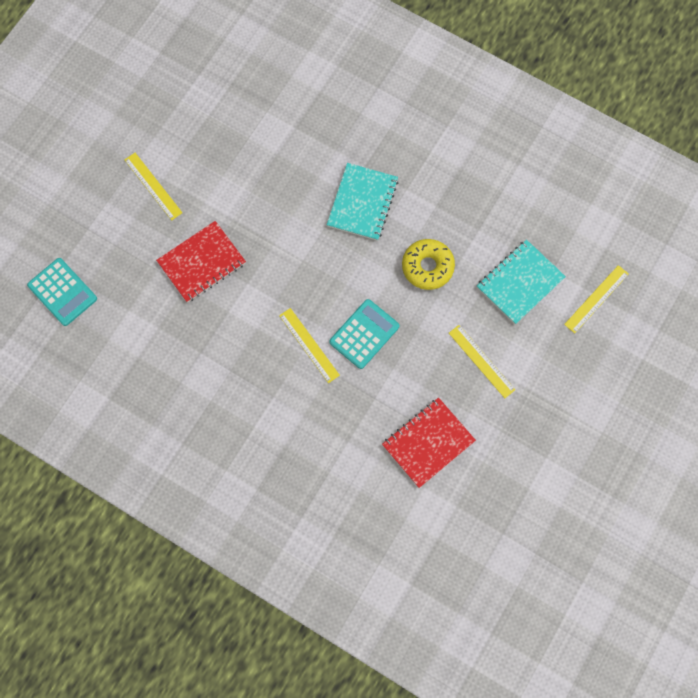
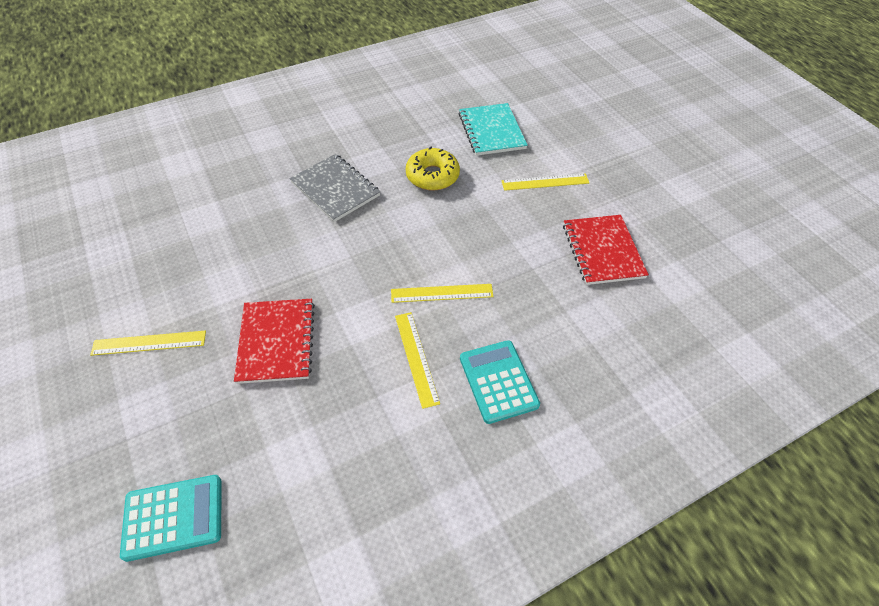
camera: 60 degrees left, 20 degrees down
(362, 203) = (335, 189): turquoise notebook -> grey notebook
(364, 334) = (462, 246): turquoise calculator -> turquoise calculator (498, 381)
(596, 299) = (537, 99): yellow ruler -> yellow ruler (416, 358)

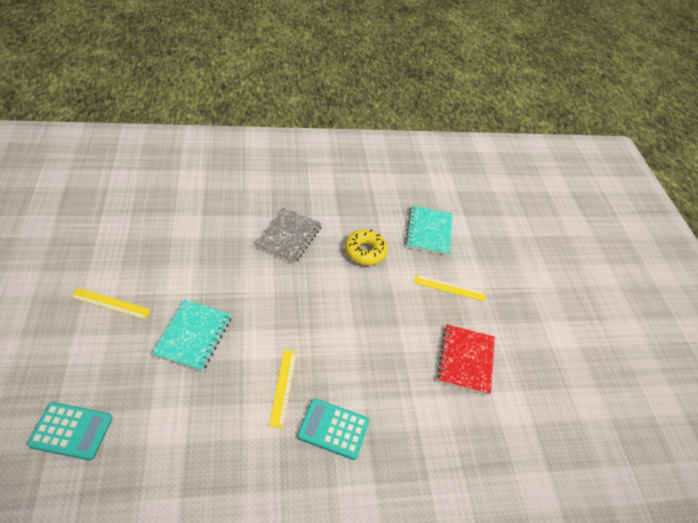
camera: 15 degrees right, 5 degrees down
(276, 341) = (193, 336): red notebook -> turquoise notebook
(335, 189) = (288, 236): grey notebook -> grey notebook turned 45 degrees clockwise
(442, 293) = (326, 345): yellow ruler -> none
(498, 381) = (333, 429): turquoise calculator -> turquoise calculator turned 75 degrees counterclockwise

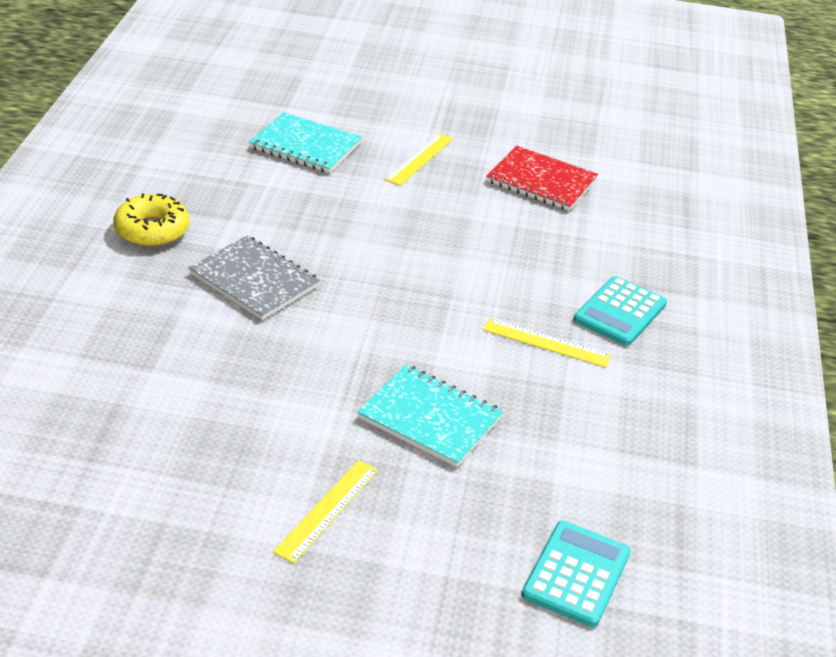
camera: 70 degrees left, 10 degrees down
(365, 252) = (321, 213): yellow donut -> yellow donut (152, 230)

